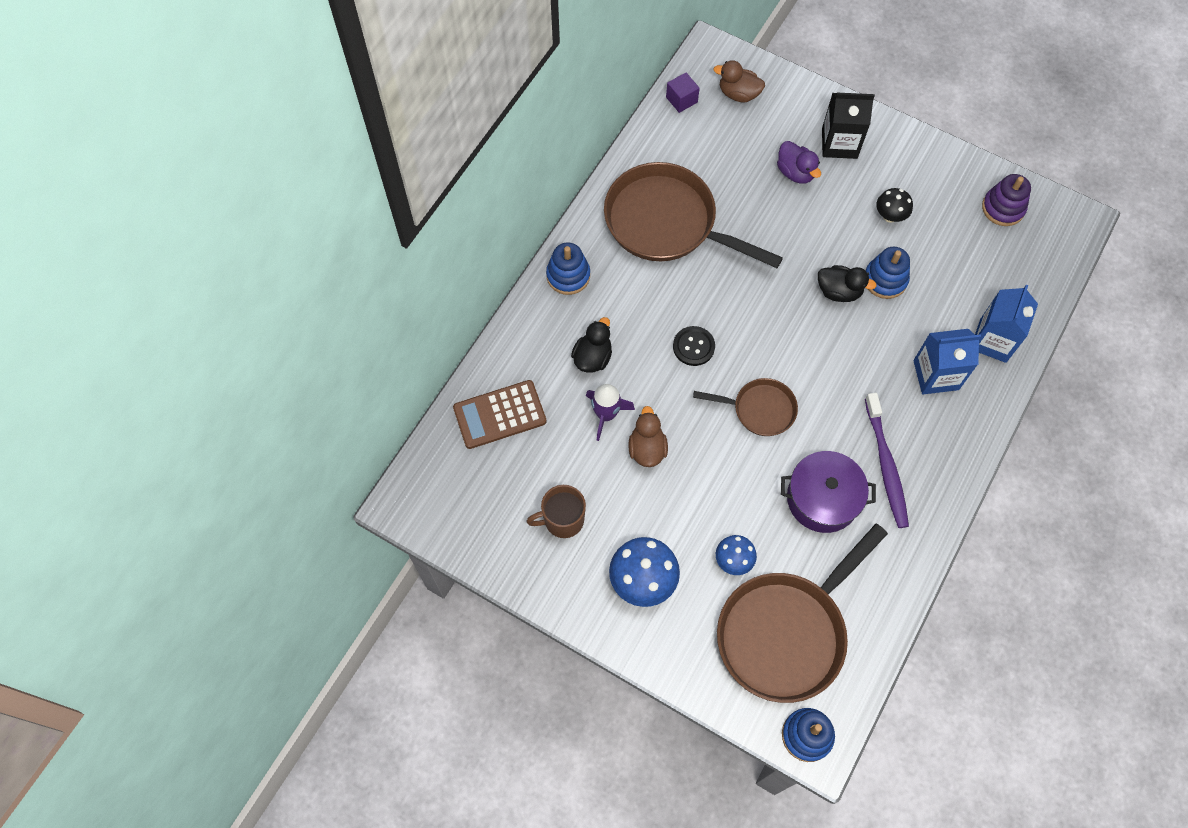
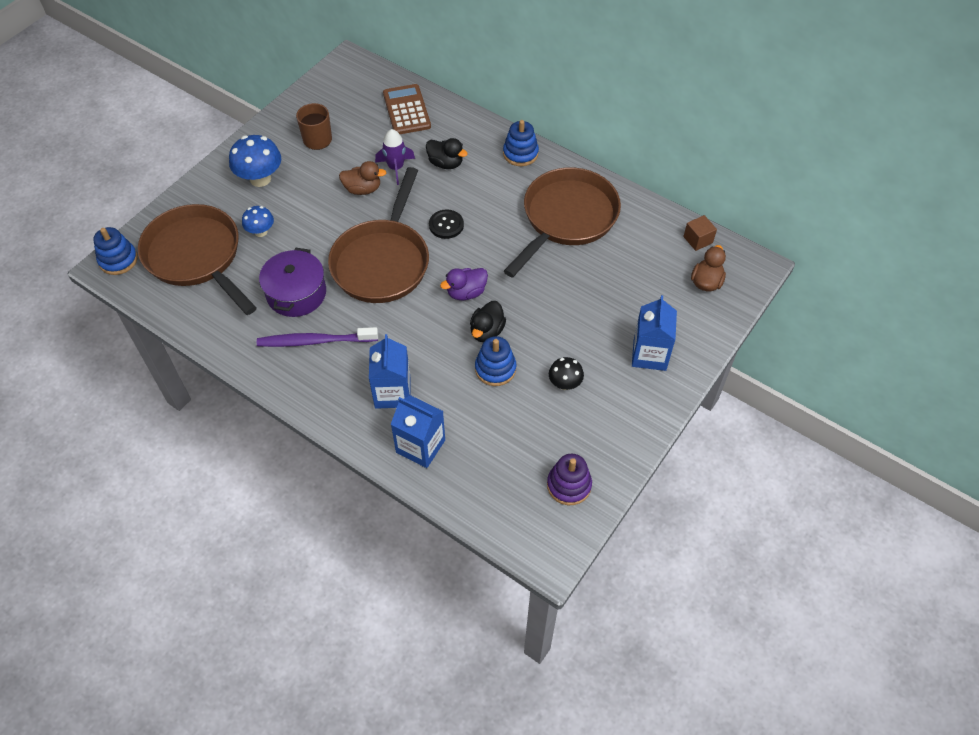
camera: 95 degrees right, 10 degrees down
(681, 100) = (698, 240): purple cube -> brown cube
(760, 409) = (382, 262): brown pan -> brown pan, size x1.91
(795, 172) = (616, 315): purple duck -> purple duck (466, 292)
(839, 143) = (649, 354): black carton -> blue carton

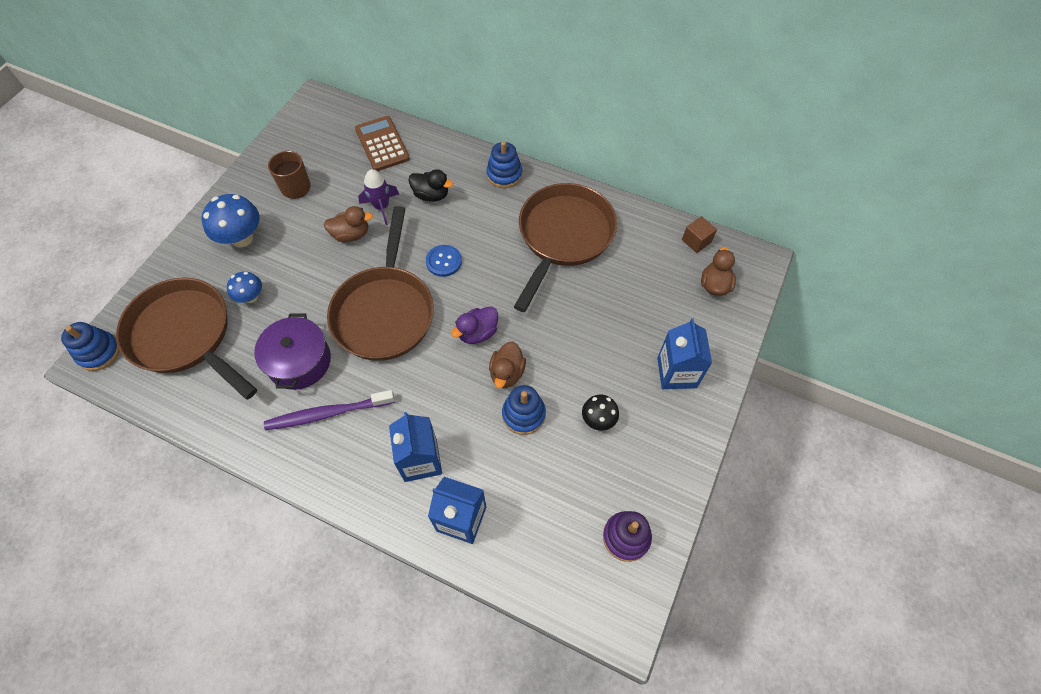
camera: 10 degrees left, 5 degrees up
(446, 225) = (443, 261): black button -> blue button
(487, 331) = (507, 373): black duck -> brown duck

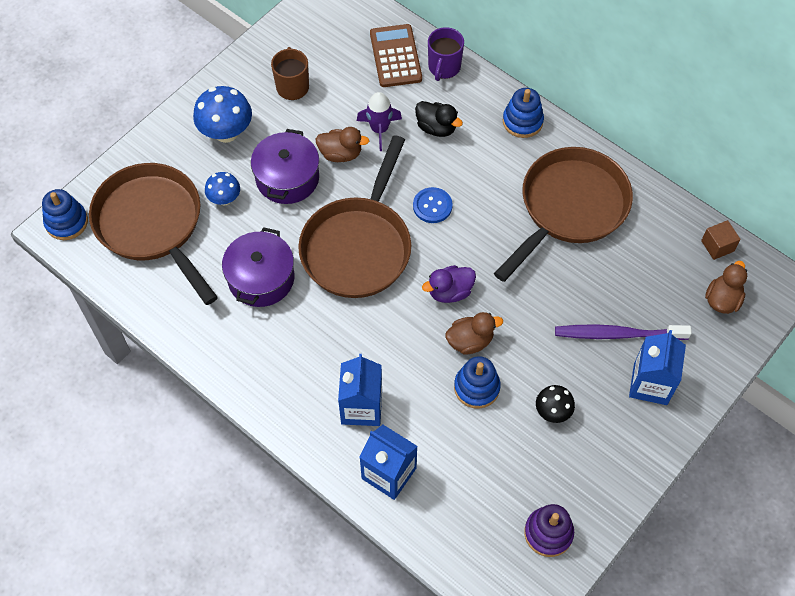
camera: 15 degrees right, 0 degrees up
(306, 266) = (287, 178): none -> purple pot
(327, 413) = (279, 338): purple toothbrush -> purple toothbrush (617, 334)
(426, 145) = (444, 67): none -> purple mug
(507, 373) = (470, 341): brown duck -> brown duck turned 135 degrees counterclockwise

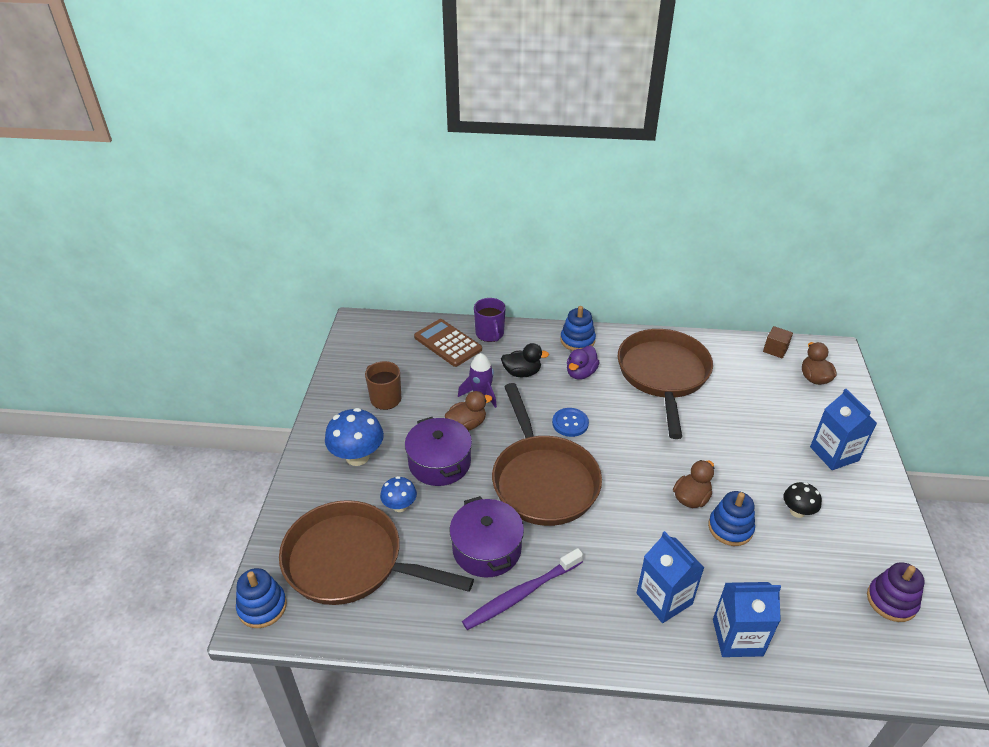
camera: 35 degrees left, 20 degrees down
(450, 292) = (641, 473): purple duck -> purple duck (581, 373)
(617, 334) = (779, 435): purple toothbrush -> purple toothbrush (521, 594)

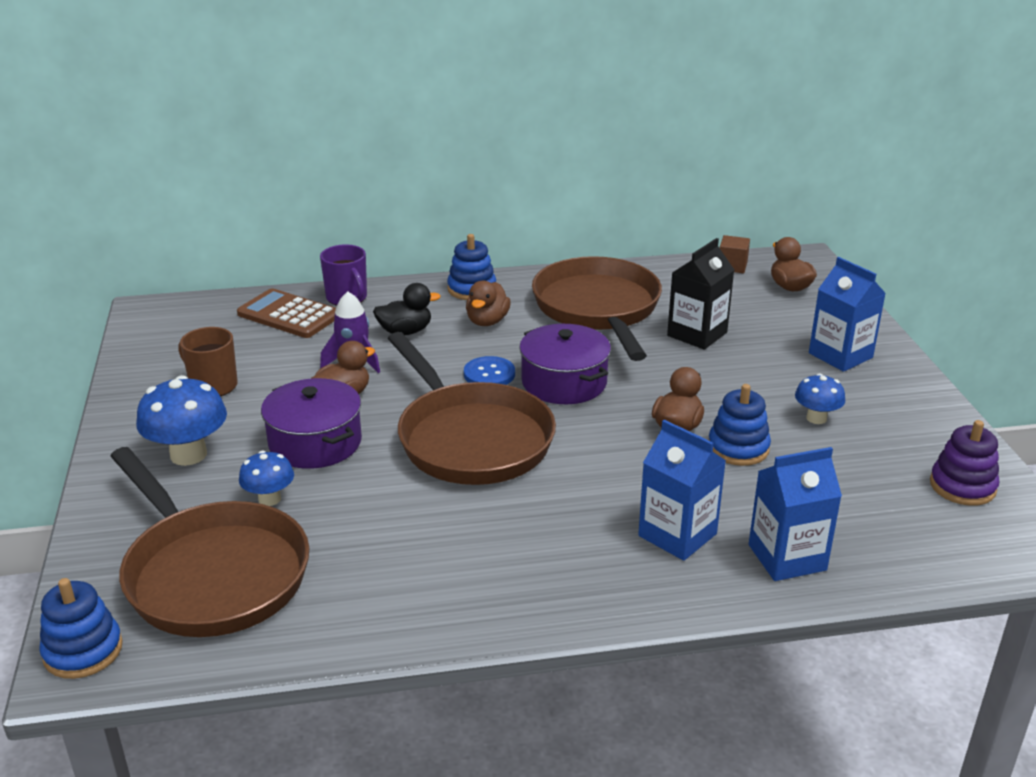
camera: 15 degrees left, 10 degrees down
(351, 561) = (212, 573): brown pan -> brown pan turned 135 degrees counterclockwise
(487, 549) = (413, 524): purple pot -> purple pot (564, 382)
(521, 594) = (478, 565): purple toothbrush -> none
(581, 373) = (487, 321): purple duck -> brown duck
(730, 412) = (697, 334): none -> black carton
(797, 511) = (816, 418): black mushroom -> blue mushroom

